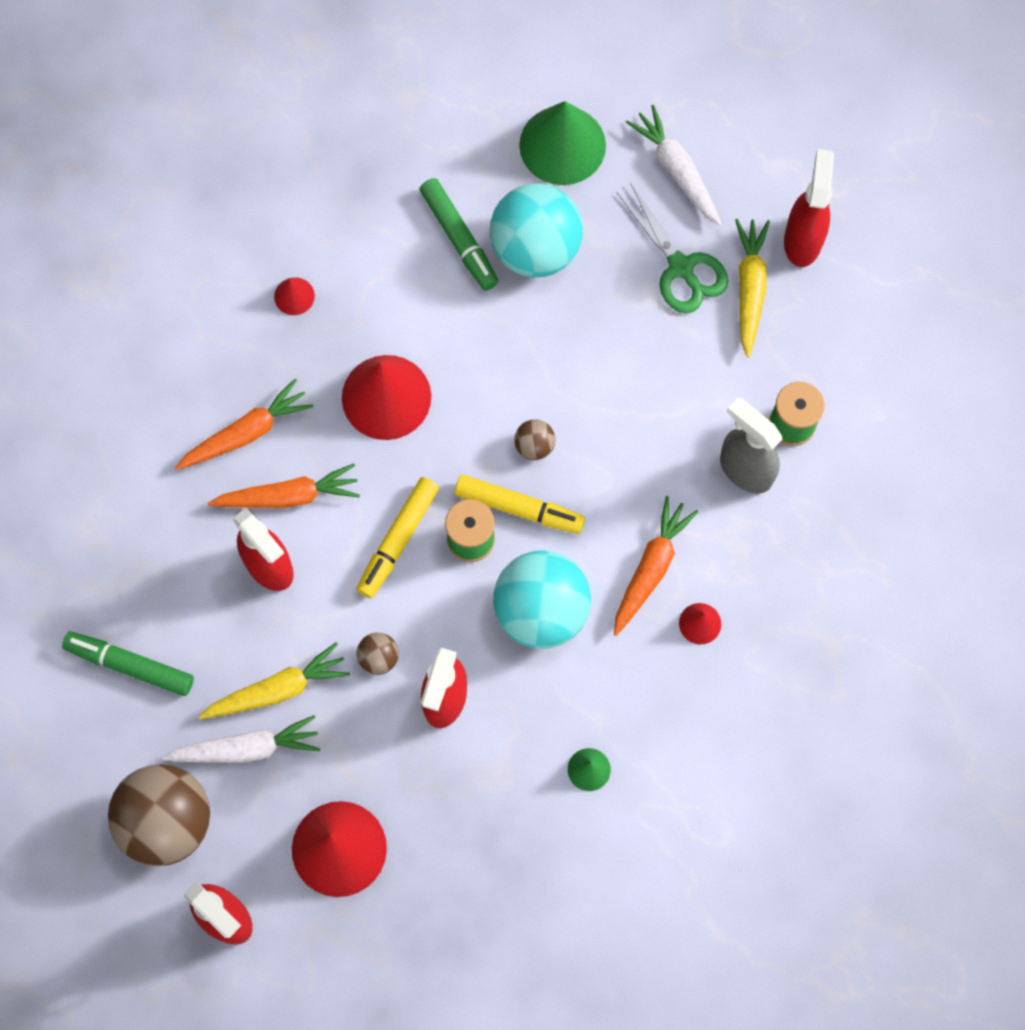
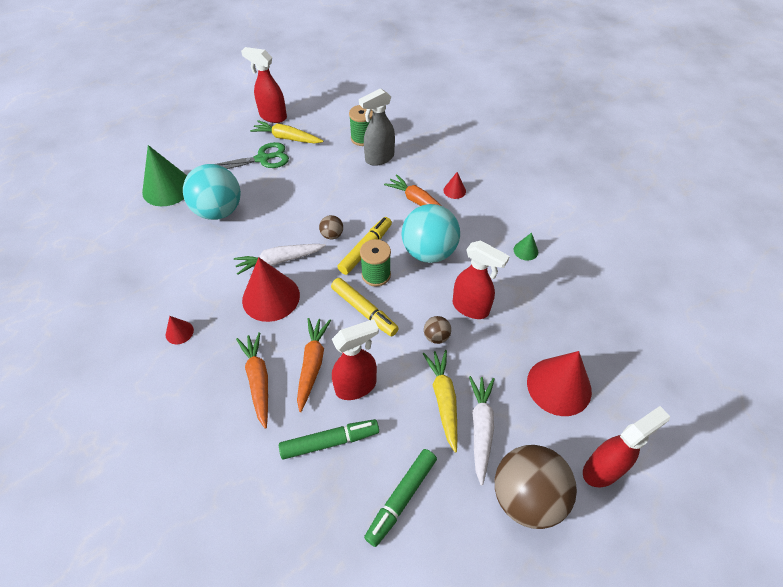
camera: 75 degrees left, 20 degrees down
(459, 238) = (193, 242): green marker -> green marker (330, 441)
(677, 170) = (210, 150): white carrot -> white carrot (279, 261)

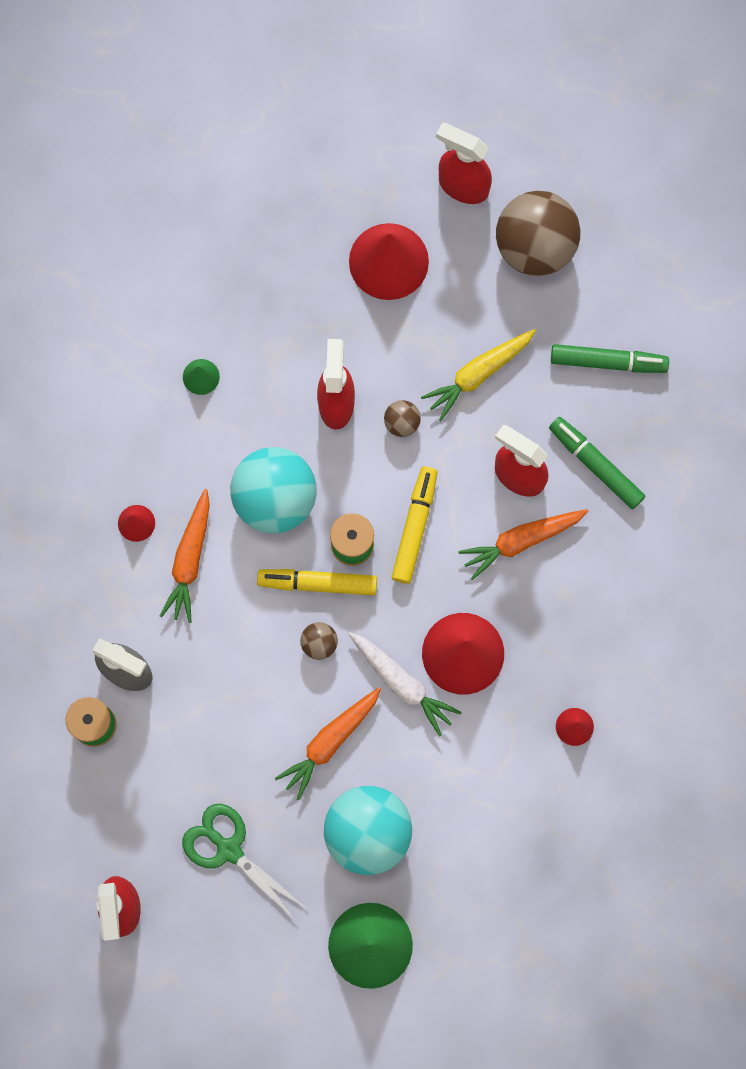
camera: 120 degrees left, 25 degrees up
(258, 380) = (576, 587): orange carrot -> orange carrot (330, 742)
(287, 138) = (161, 845): yellow carrot -> none
(481, 428) = (489, 320): white carrot -> none

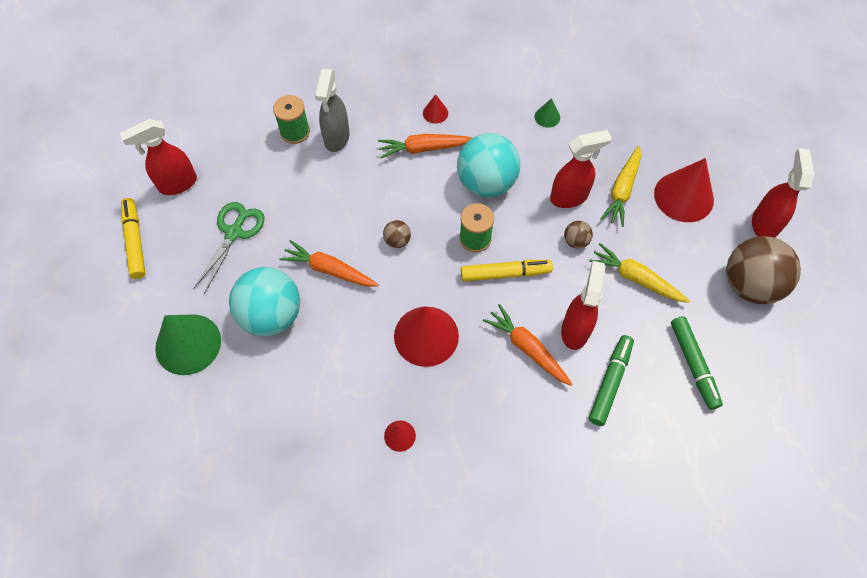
camera: 70 degrees right, 15 degrees down
(317, 583) = (439, 226): yellow marker -> yellow marker (135, 241)
(351, 332) = (622, 190): none -> yellow carrot
(402, 683) = (388, 302): white carrot -> none

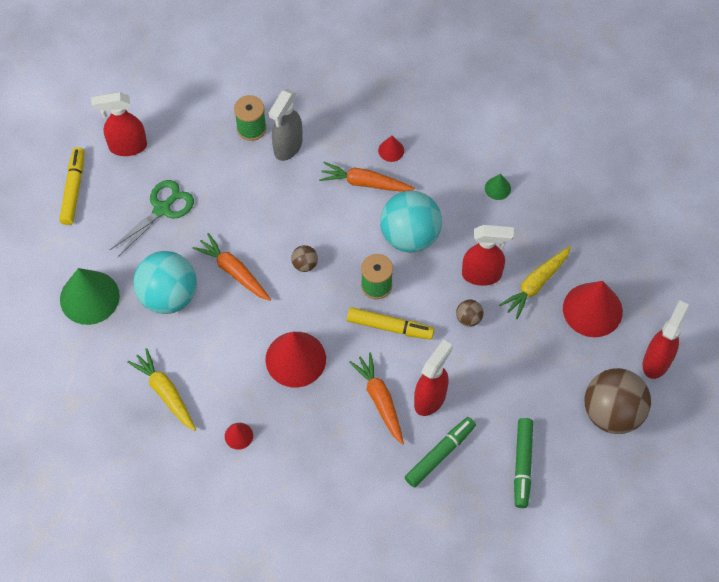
camera: 20 degrees right, 0 degrees up
(636, 278) = (508, 371): yellow carrot -> yellow carrot (165, 392)

